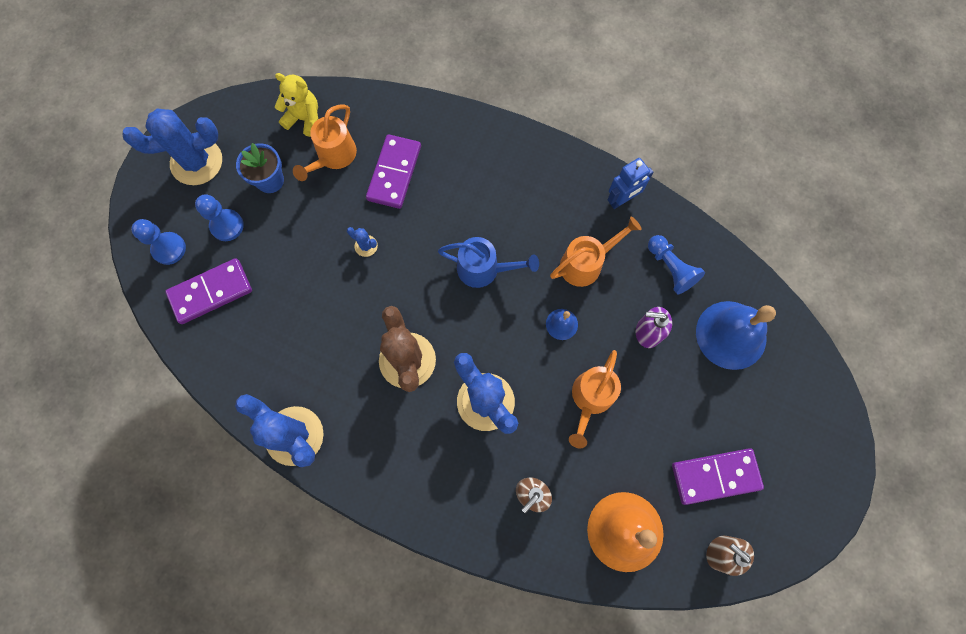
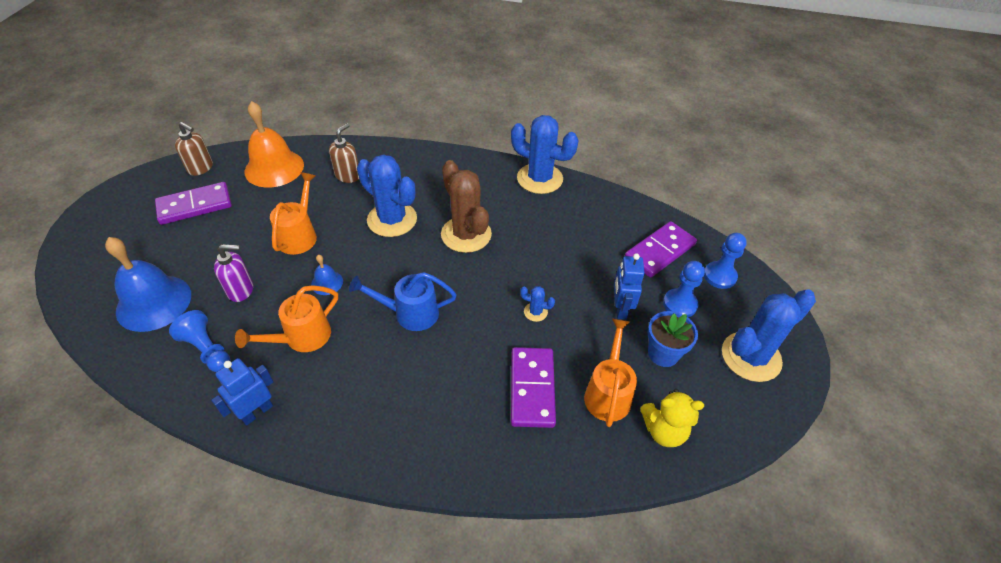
camera: 165 degrees right, 25 degrees down
(285, 233) = (620, 309): none -> blue robot

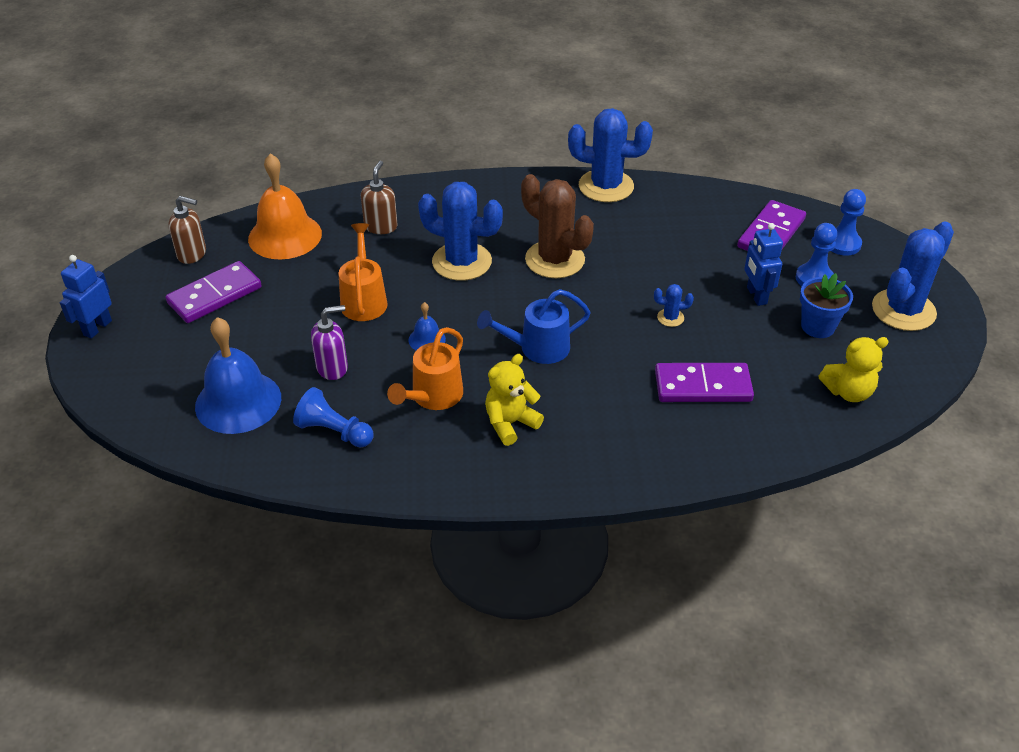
camera: 15 degrees left, 5 degrees down
(257, 412) = (428, 473): blue robot -> blue robot (97, 328)
(349, 381) = (510, 423): none -> yellow teddy bear
(532, 388) = (703, 386): purple domino -> purple domino turned 75 degrees counterclockwise
(608, 392) = (779, 372): orange watering can -> none

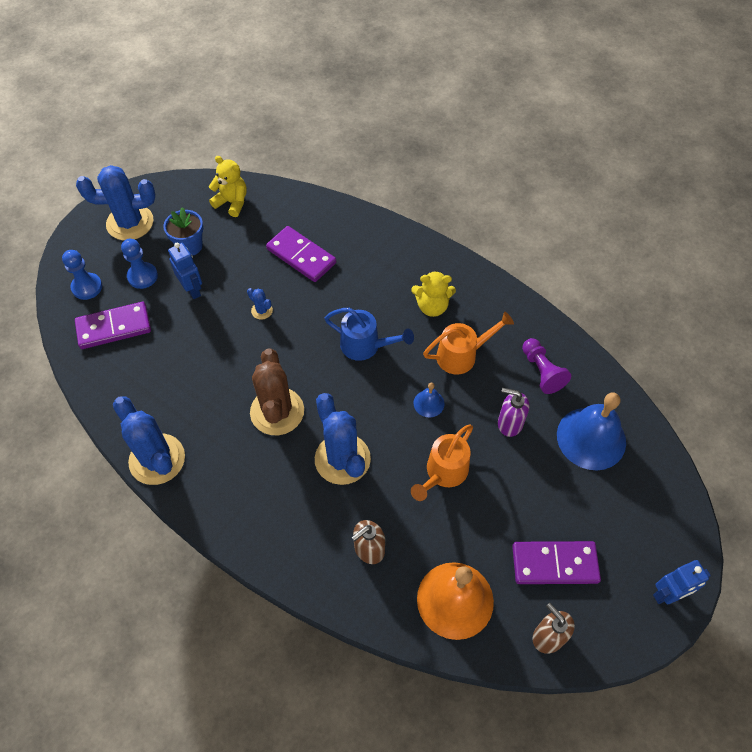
camera: 140 degrees left, 15 degrees up
(334, 431) = (541, 371): blue pawn -> purple pawn
(756, 296) = (192, 289): blue robot -> blue robot turned 60 degrees counterclockwise

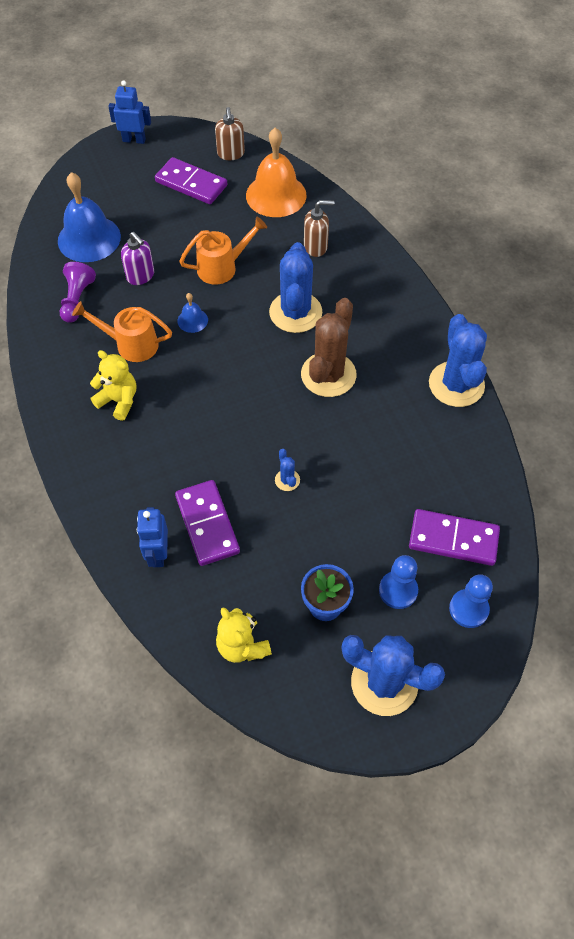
camera: 150 degrees left, 0 degrees up
(192, 289) = (348, 543): blue robot -> blue robot (158, 553)
(366, 346) = (209, 394): blue watering can -> none

